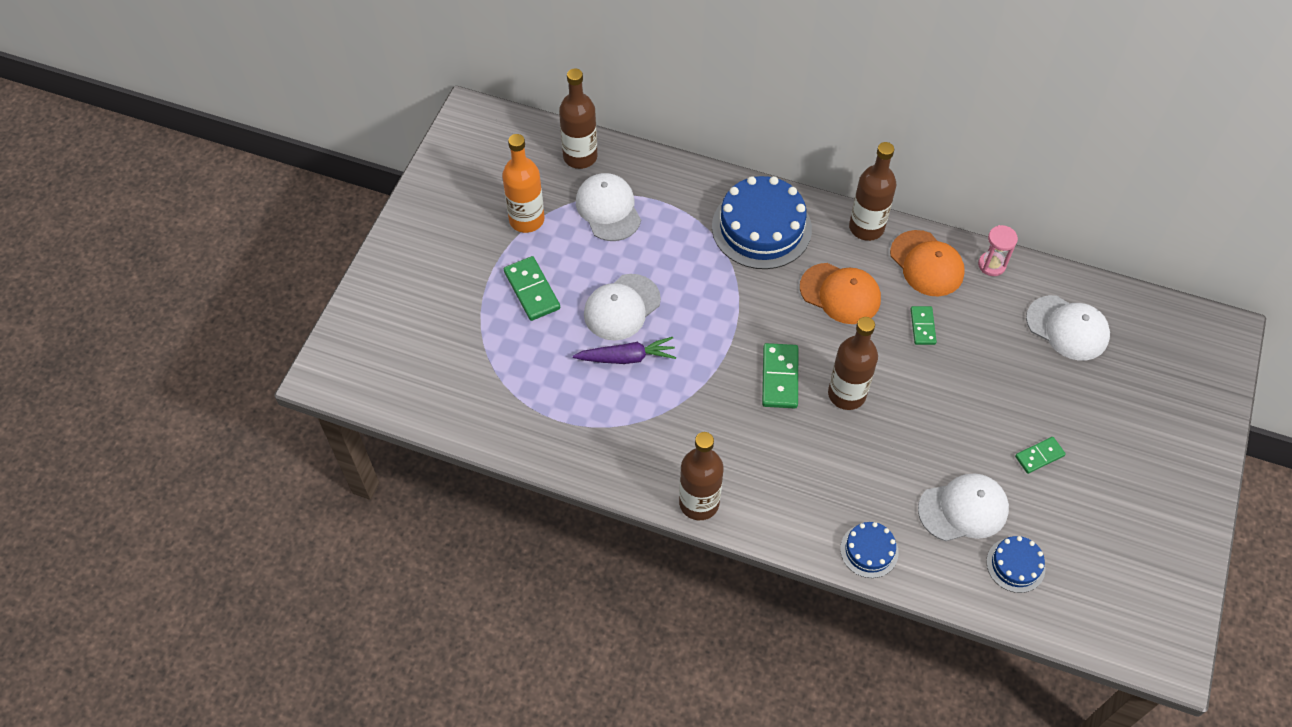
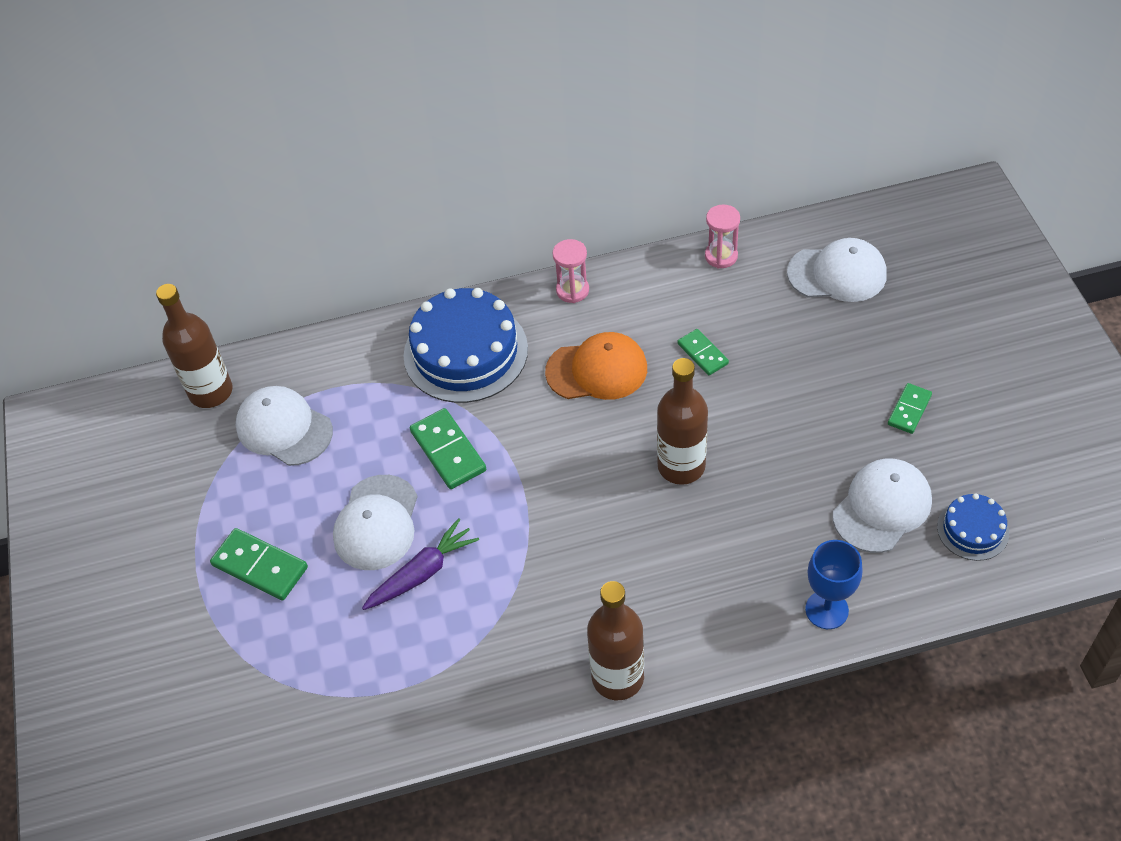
camera: 30 degrees left, 5 degrees down
(526, 220) = (197, 494): orange bottle -> none
(780, 377) = (601, 491): green domino -> green domino (448, 451)
(866, 227) = (572, 290): brown bottle -> pink hourglass
(869, 550) = (826, 610): blue cake -> blue goblet
(927, 264) = (658, 291): orange cap -> none

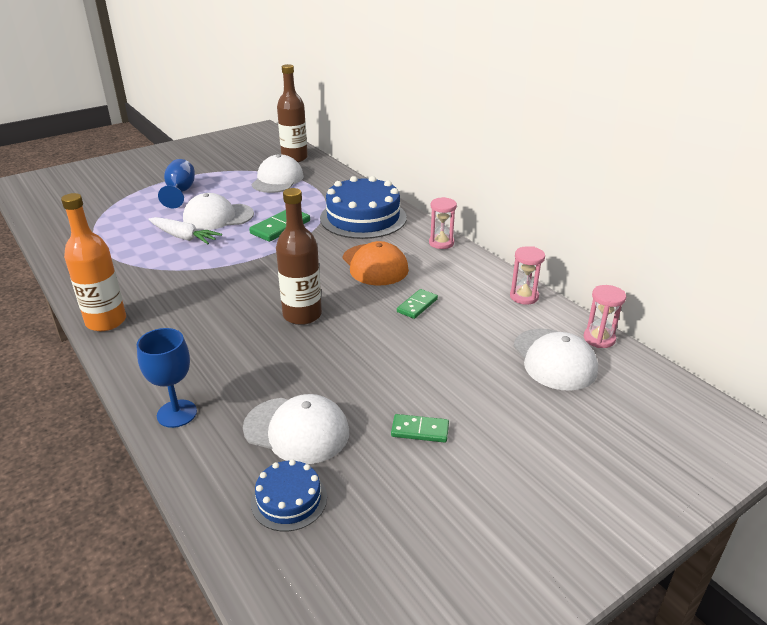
camera: 65 degrees right, 20 degrees down
(260, 566) = (180, 192): green domino -> blue goblet
(422, 572) = (184, 237): purple carrot -> white carrot
(617, 677) = (106, 321): brown bottle -> orange bottle
(816, 227) = (599, 339): none -> pink hourglass

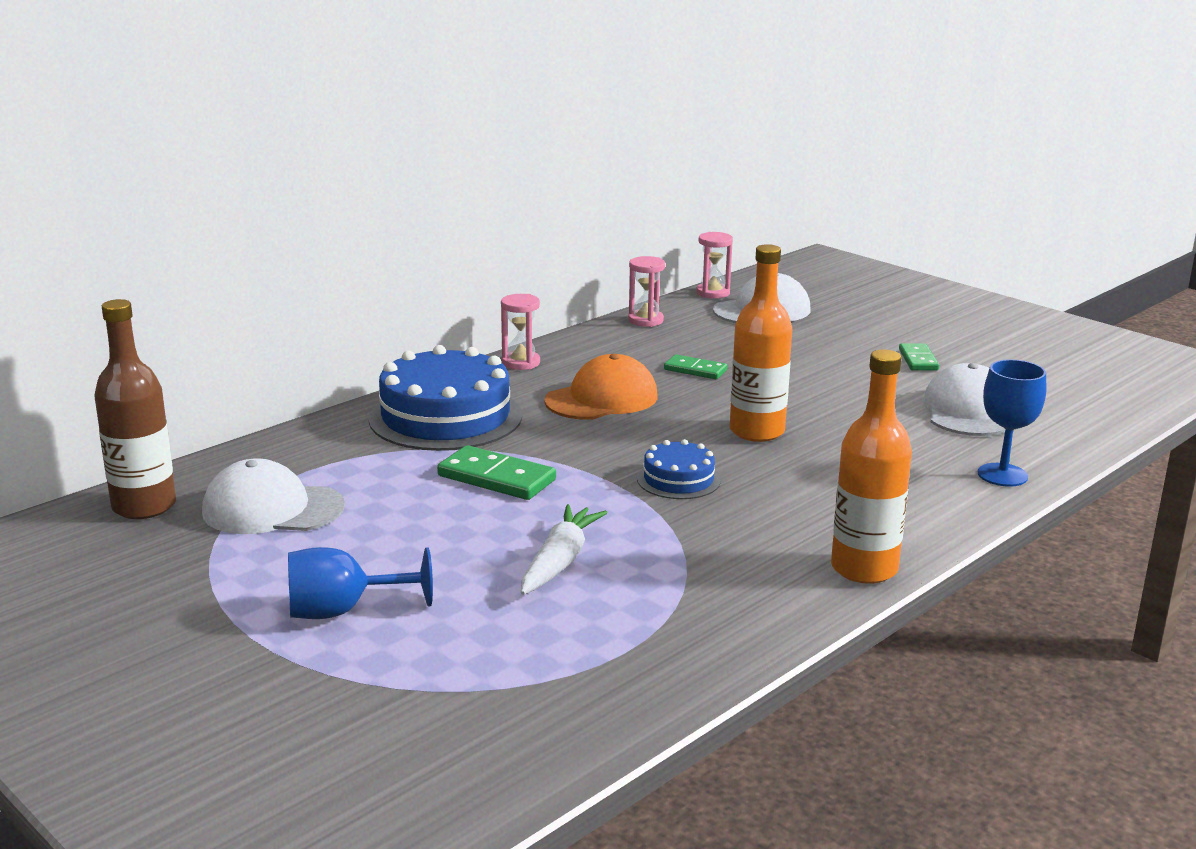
camera: 100 degrees left, 10 degrees down
(218, 217) = (464, 543): white cap -> none
(289, 500) = (1058, 404): blue cake -> blue cake (678, 479)
(302, 315) = (757, 431): brown bottle -> orange bottle

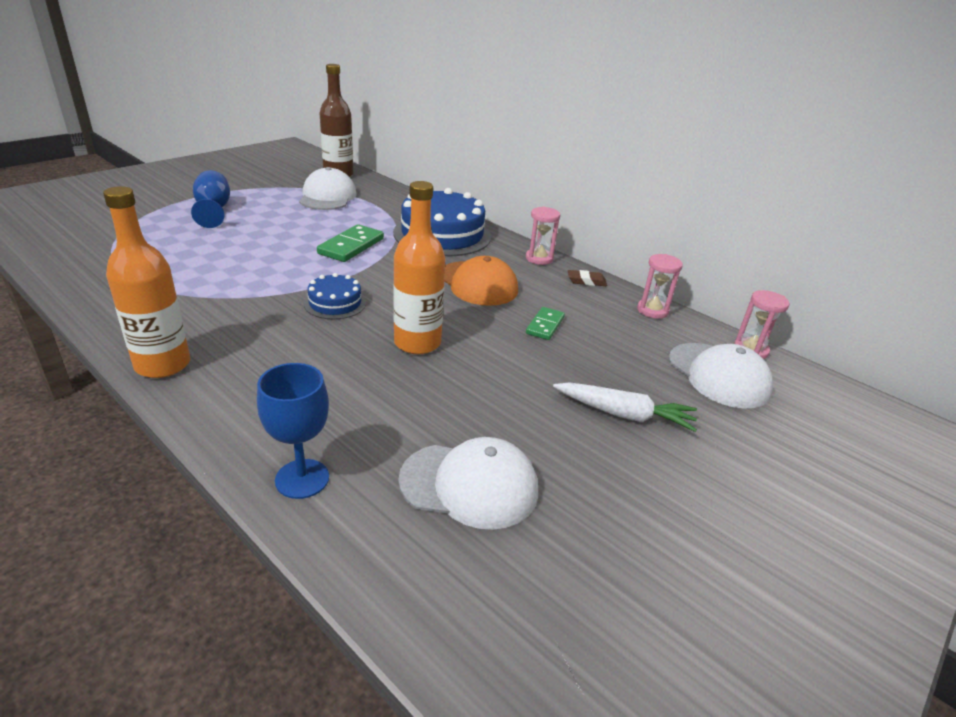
camera: 85 degrees right, 10 degrees up
(560, 561) = (235, 260): white carrot -> white carrot (624, 414)
(581, 343) = (586, 281): none -> brown eraser
(918, 360) = (617, 470): green domino -> none

